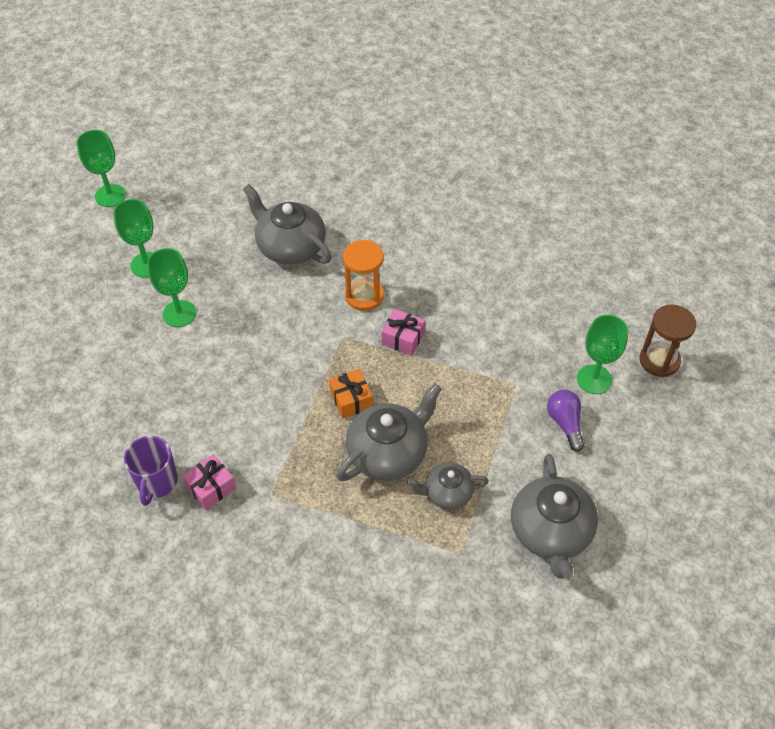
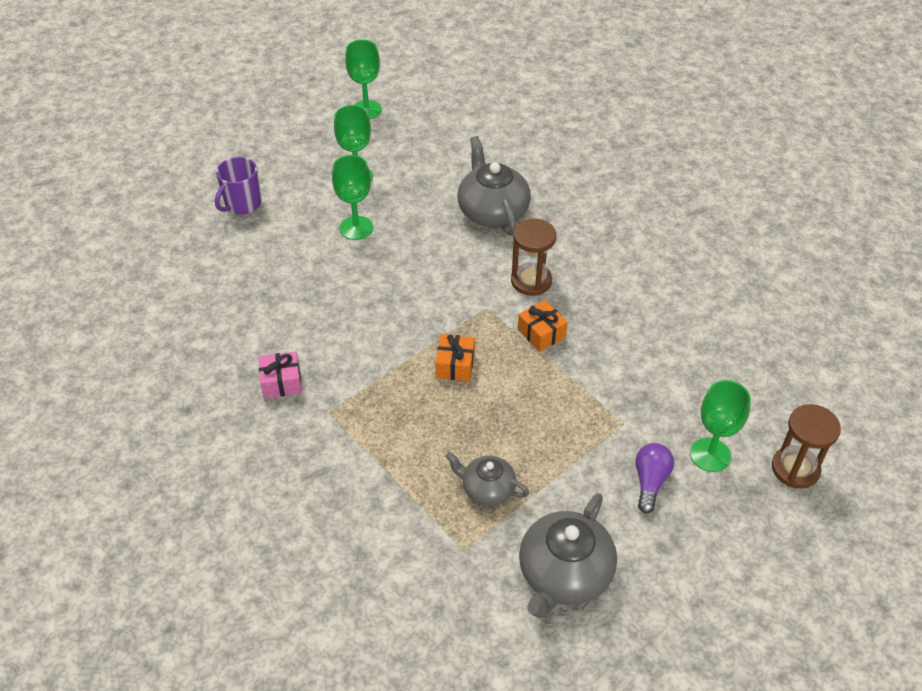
camera: 30 degrees right, 5 degrees down
(157, 482) = (241, 356): purple mug -> purple mug (242, 204)
(364, 296) = (531, 281): orange hourglass -> brown hourglass
(388, 452) = (457, 426): grey teapot -> none
(403, 338) = (541, 333): pink gift -> orange gift

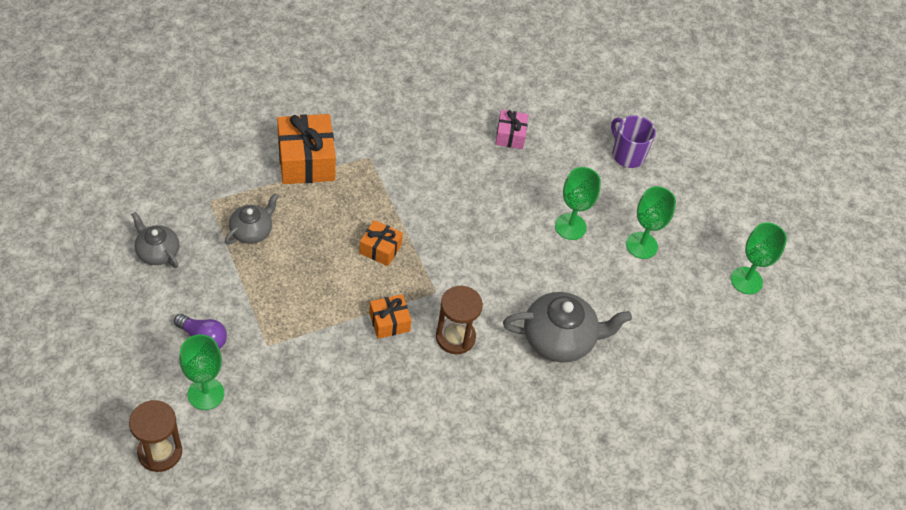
camera: 100 degrees right, 5 degrees up
(281, 382) = (410, 136): pink gift -> pink gift (510, 135)
(358, 471) = (306, 160): none -> orange gift
(564, 574) = (157, 252): grey teapot -> grey teapot, size x0.59

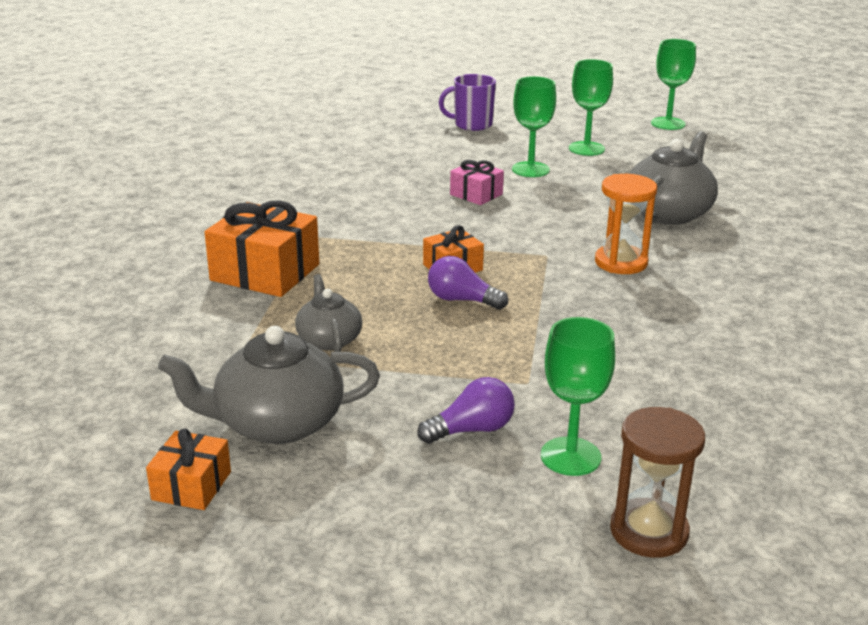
camera: 50 degrees left, 25 degrees down
(157, 252) = (277, 423): grey teapot -> grey teapot, size x1.69
(341, 272) = (462, 300): none -> purple light bulb
(389, 322) = (565, 292): orange gift -> orange gift (191, 486)
(455, 337) = (621, 262): brown hourglass -> orange hourglass
(510, 135) = (381, 162): pink gift -> pink gift (476, 194)

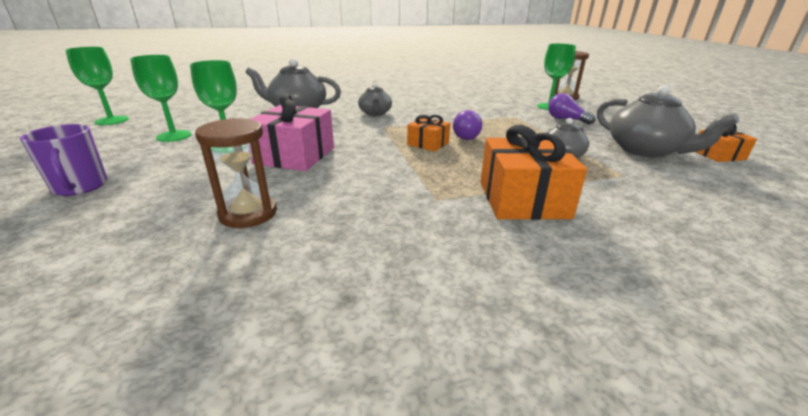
camera: 115 degrees left, 0 degrees up
(366, 170) = (248, 213): none -> brown hourglass
(476, 194) = (294, 155): pink gift -> pink gift, size x1.80
(621, 262) = (375, 113): orange hourglass -> grey teapot

